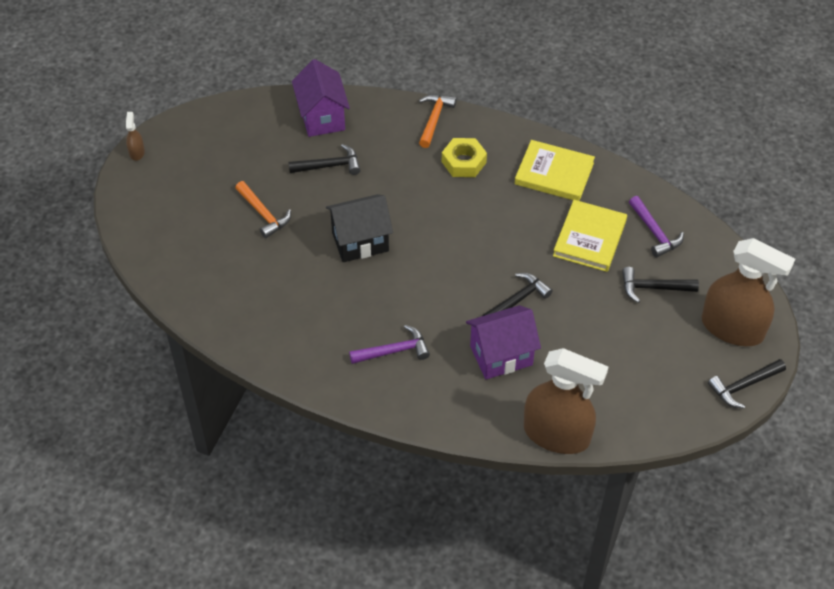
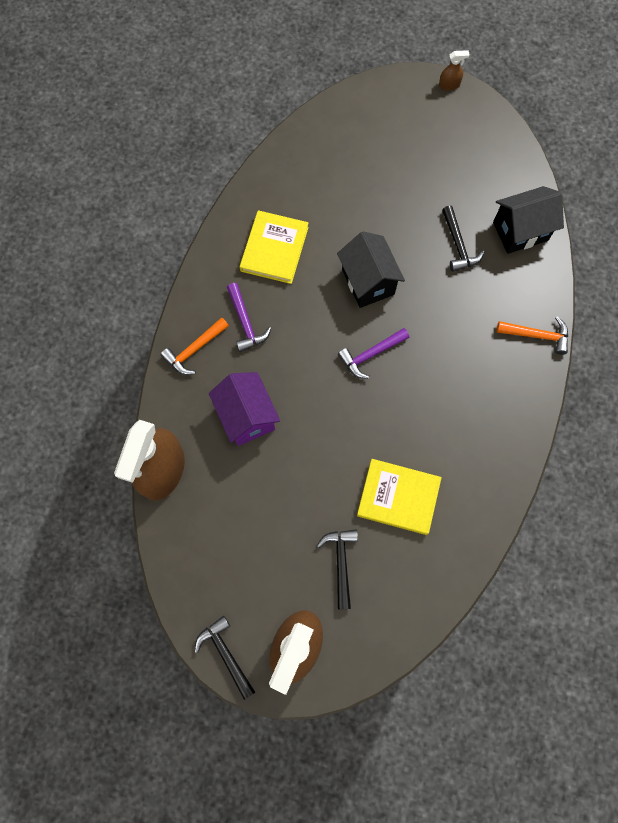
camera: 85 degrees right, 20 degrees up
(263, 214) = (390, 197): orange hammer -> orange hammer (194, 350)
(322, 117) = (520, 231): purple house -> black house
(464, 162) = (483, 368): yellow nut -> none
(517, 300) = (313, 429): black hammer -> none
(554, 173) = (481, 459): yellow book -> yellow book (274, 249)
(654, 232) = (414, 565): purple hammer -> purple hammer (370, 355)

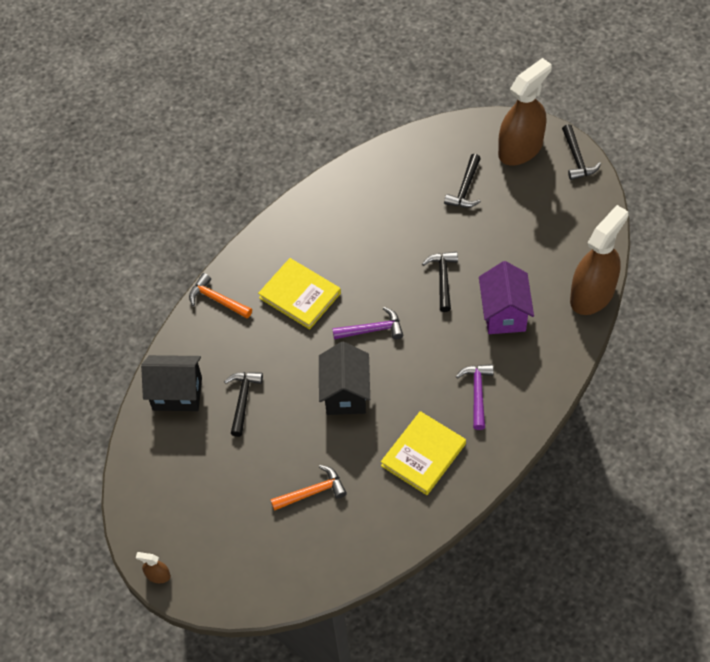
camera: 155 degrees left, 15 degrees down
(194, 350) = (534, 384): orange hammer -> orange hammer (312, 492)
(323, 436) = (443, 279): none -> black hammer
(398, 497) = (399, 218): yellow book -> yellow book (300, 295)

